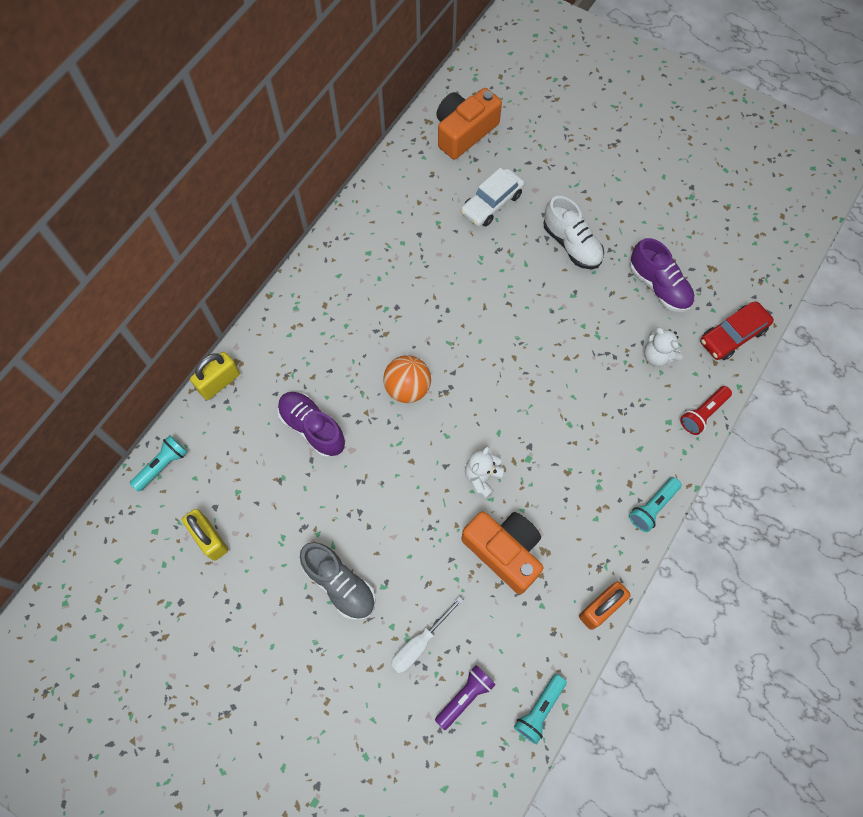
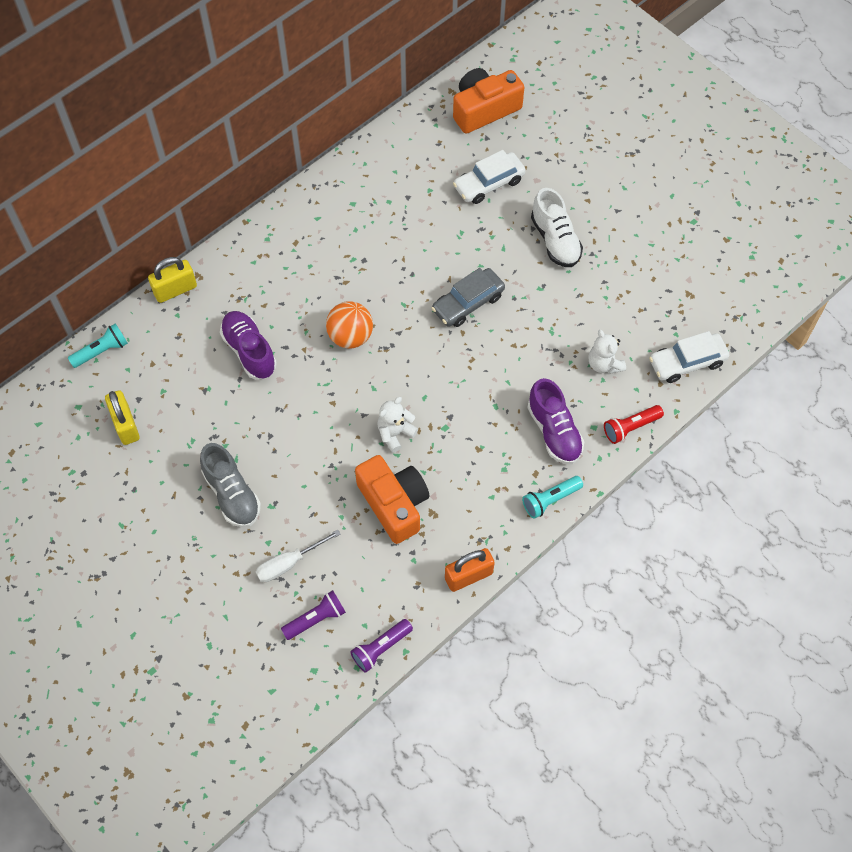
camera: 15 degrees right, 5 degrees down
(510, 326) = (468, 303): none -> grey car
(539, 710) = (380, 648): turquoise flashlight -> purple flashlight
(659, 286) = (629, 299): purple shoe -> purple shoe (554, 431)
(732, 335) = (687, 362): red car -> white car

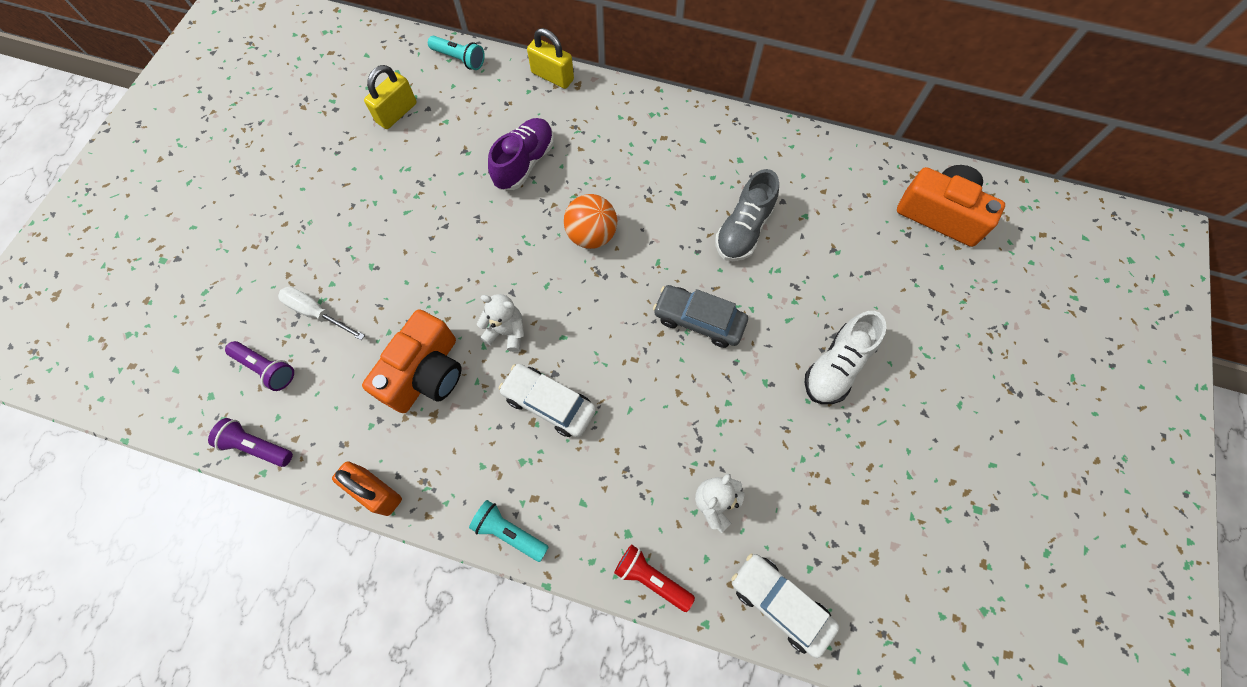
camera: 60 degrees right, 5 degrees up
(232, 494) = (368, 228): grey shoe -> grey shoe (743, 230)
(489, 184) = (855, 265): white car -> white car (549, 403)
(554, 431) = (597, 491): purple shoe -> none

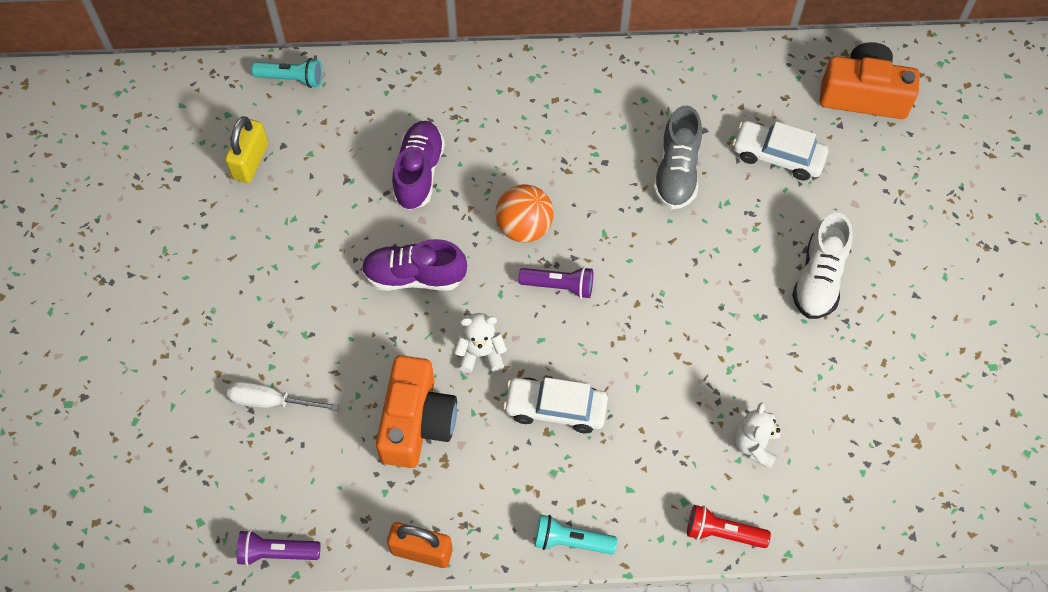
camera: 20 degrees left, 5 degrees down
(266, 368) = (246, 474): purple flashlight -> purple flashlight (559, 286)
(481, 247) = (414, 276): none -> purple shoe
(552, 76) = (405, 67): yellow padlock -> none
(699, 320) = (669, 278): grey car -> none
(780, 603) = (847, 511): white car -> white car (778, 156)

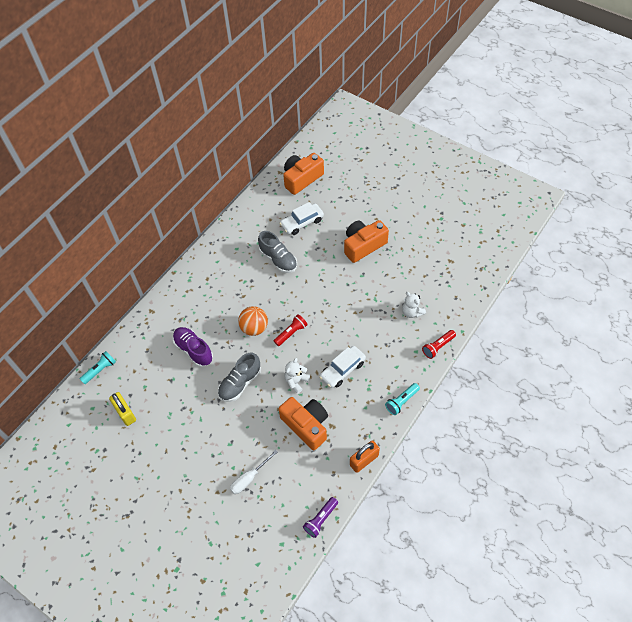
camera: 50 degrees left, 5 degrees down
(414, 276) = (240, 383): purple shoe -> grey shoe
(559, 286) = (291, 333): purple flashlight -> red flashlight
(818, 279) = (363, 245): white shoe -> orange camera

